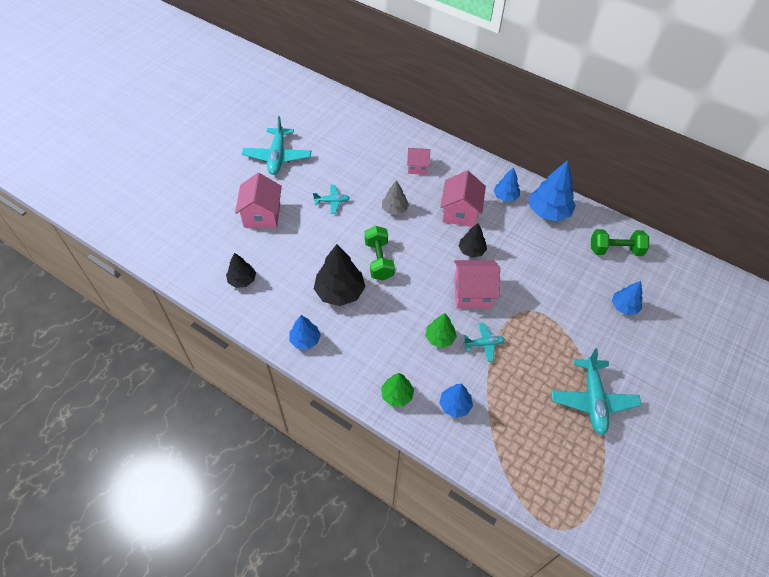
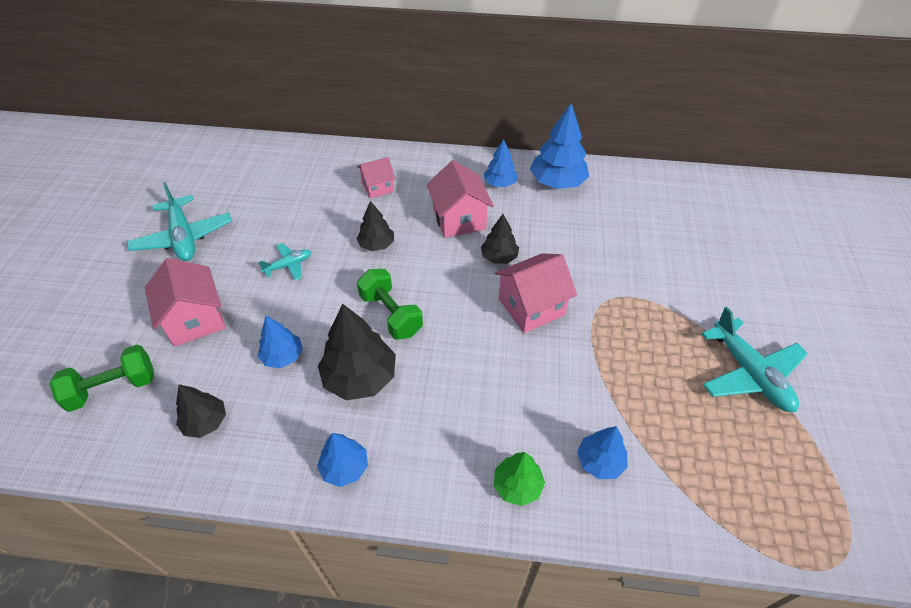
camera: 25 degrees left, 5 degrees down
(394, 209) = (376, 244): grey tree -> black tree
(440, 338) = (526, 380): green tree -> none
(484, 344) = (584, 363): turquoise plane -> none
(615, 250) = (653, 196): green dumbbell -> green dumbbell (113, 388)
(624, 306) = (704, 252): blue tree -> blue tree (283, 356)

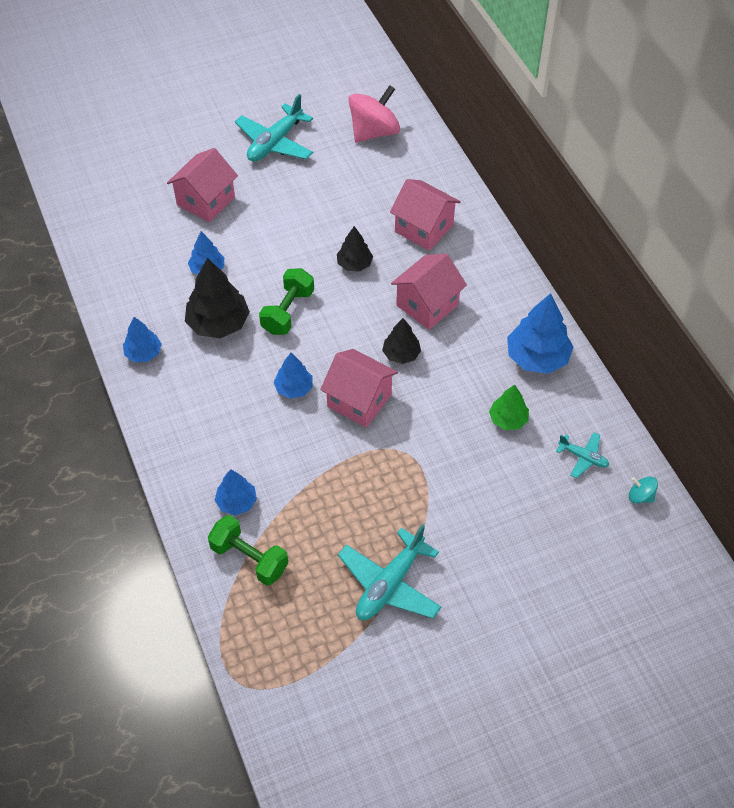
camera: 60 degrees right, 5 degrees up
(113, 388) = (126, 196): green dumbbell -> green dumbbell (249, 558)
(205, 422) = (131, 260): black tree -> none
(246, 171) = (374, 132): none -> pink spinning top
(288, 265) = (292, 222): turquoise plane -> turquoise plane (583, 457)
(378, 187) = (424, 228): pink house -> pink house, size x1.61
(500, 183) = (500, 313): blue tree -> blue tree (294, 388)
(517, 485) = (187, 458): green tree -> green tree (508, 419)
(716, 187) = (640, 496): none -> turquoise spinning top

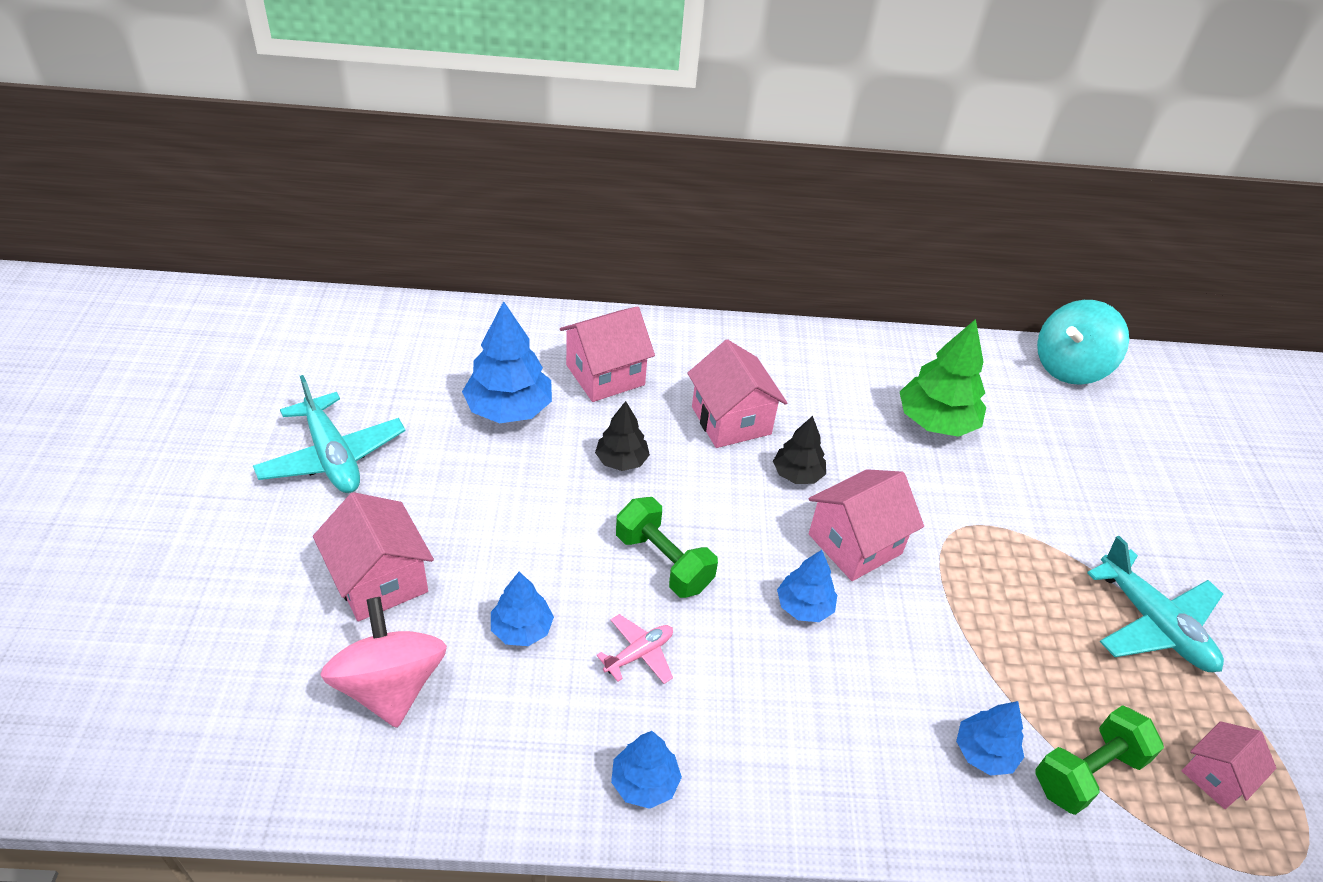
camera: 70 degrees left, 10 degrees down
(218, 323) = (639, 654): black tree -> pink plane
(281, 631) = (1215, 776): none -> pink house
(374, 132) = (404, 354): pink spinning top -> pink spinning top (390, 686)
(508, 419) = (936, 422): green tree -> green tree, size x1.70
(537, 357) = (856, 364): blue tree -> blue tree (509, 409)
(583, 457) = (1008, 386): turquoise plane -> none
(640, 496) = (1069, 367): turquoise spinning top -> turquoise spinning top, size x2.23

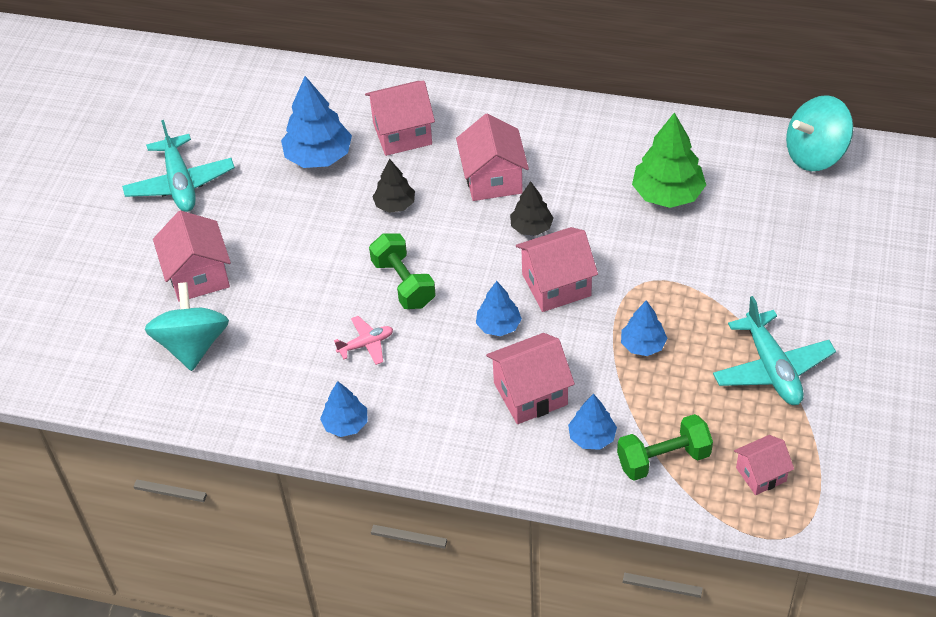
camera: 20 degrees right, 5 degrees up
(390, 686) = (193, 345): pink spinning top -> turquoise spinning top
(521, 629) = (288, 319): blue tree -> blue tree (643, 345)
(880, 699) = (530, 394): none -> pink house

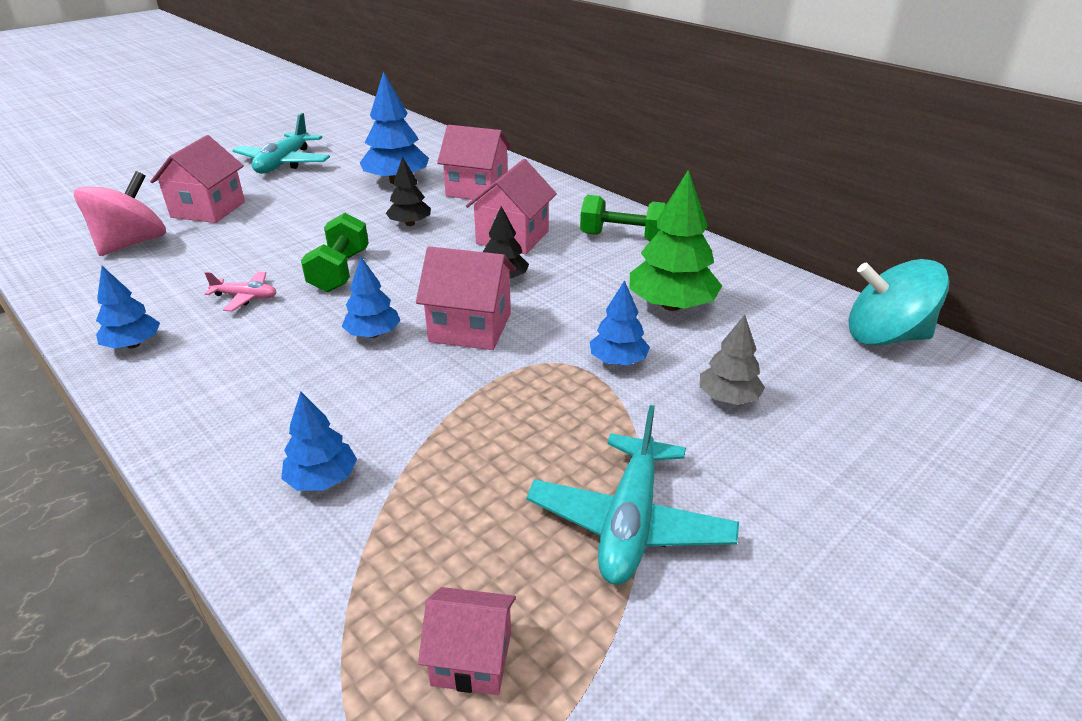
camera: 30 degrees right, 15 degrees down
(193, 345) = (132, 244): turquoise spinning top -> pink spinning top
(530, 394) = (320, 403): pink house -> none
(643, 345) = (494, 417): blue tree -> blue tree (618, 361)
(663, 459) = (368, 553): green dumbbell -> green dumbbell (623, 237)
(760, 257) = (728, 398): none -> grey tree

